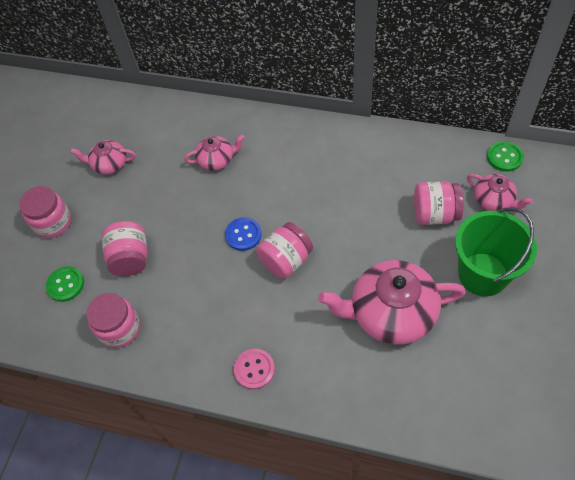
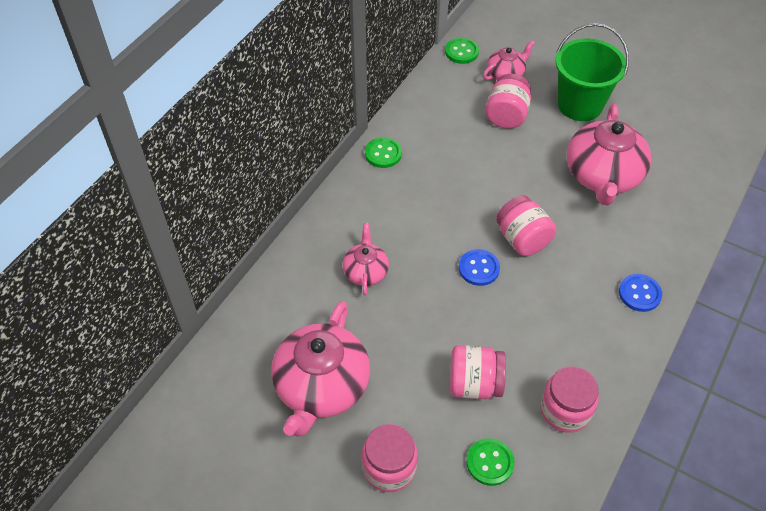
camera: 80 degrees left, 5 degrees down
(109, 164) = (321, 386): pink teapot -> pink teapot, size x1.92
(254, 369) = (639, 294): pink button -> blue button
(344, 135) = (383, 154): none -> green button

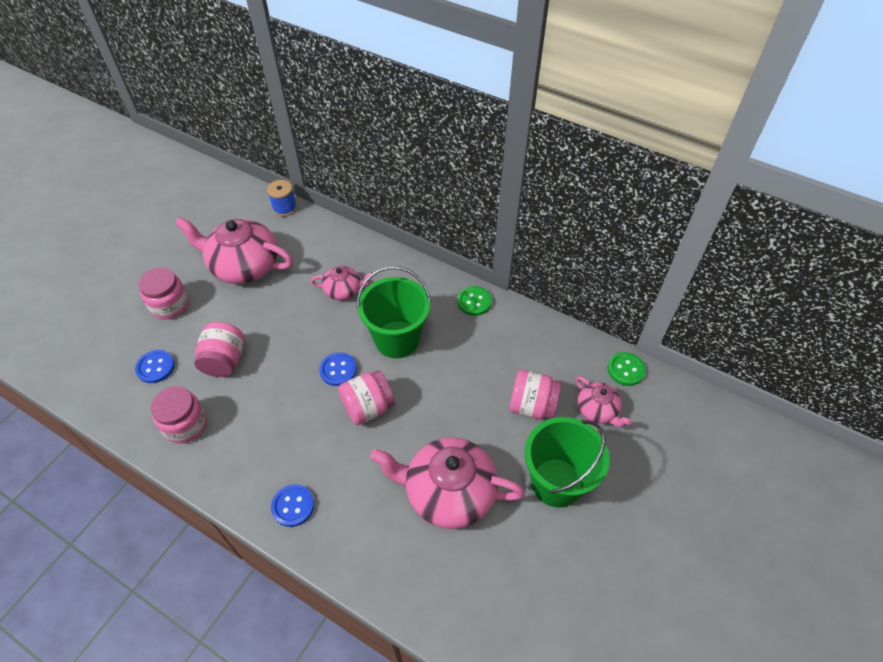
camera: 90 degrees right, 0 degrees up
(215, 351) = (284, 208): none -> blue spool
(435, 218) = (397, 339): none -> green bucket
(490, 462) = (155, 367): green button -> blue button

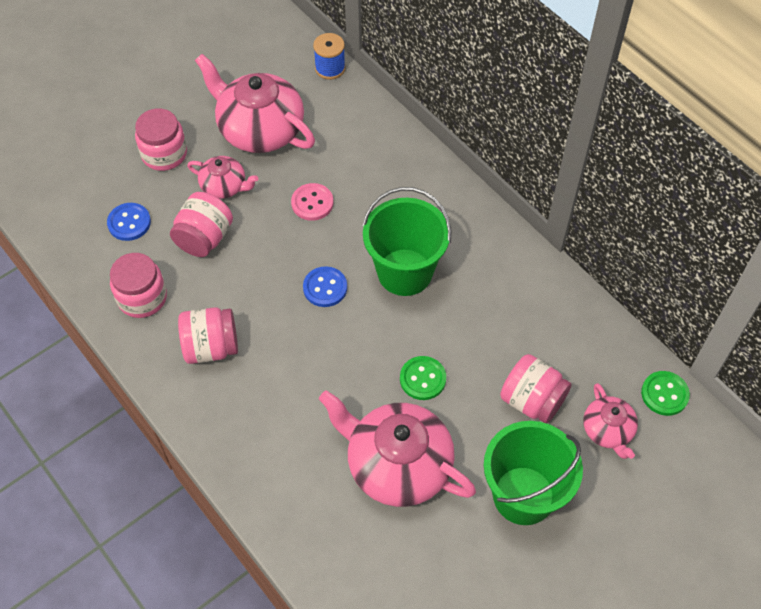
camera: 20 degrees right, 5 degrees up
(293, 506) = (226, 423): blue button -> none
(305, 309) = (312, 203): none -> pink button
(343, 290) = (364, 193): pink teapot -> pink teapot (224, 186)
(368, 407) = (343, 341): pink jar -> pink jar (211, 347)
(474, 302) = (513, 254): green button -> green button (422, 379)

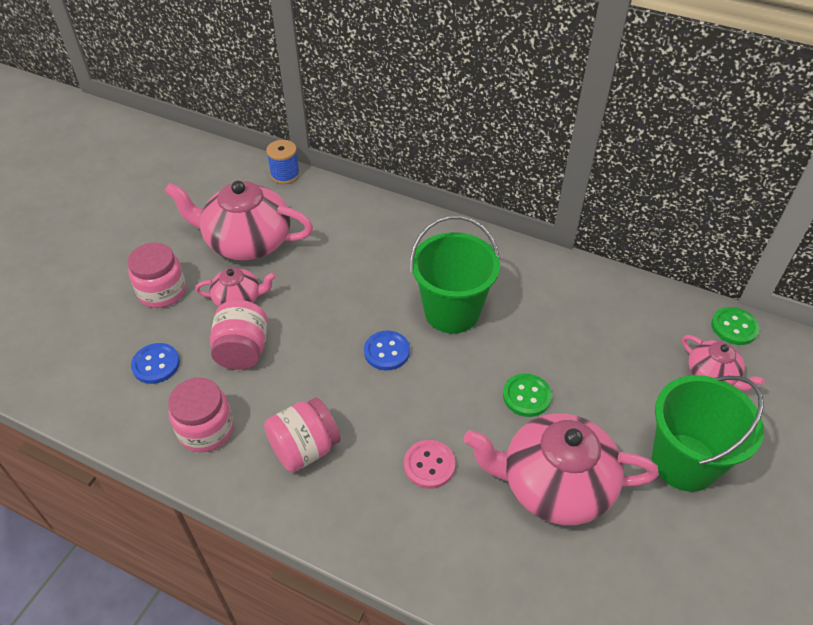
camera: 25 degrees left, 10 degrees down
(312, 203) = (332, 284): pink button -> pink button (429, 465)
(532, 400) = (633, 376): pink jar -> none

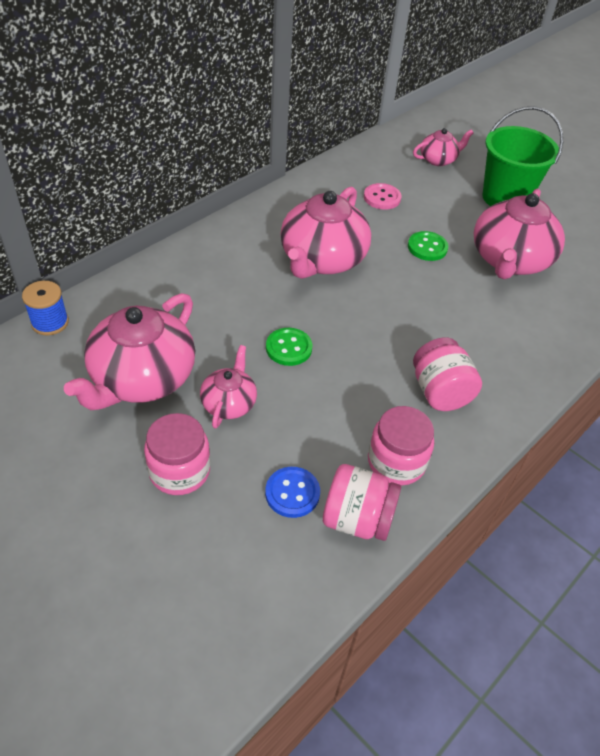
camera: 75 degrees left, 0 degrees up
(242, 351) = (305, 413): pink jar -> pink jar (357, 519)
(387, 351) = (350, 311): blue button -> none
(429, 465) = (477, 319): pink button -> pink button (382, 198)
(452, 312) = (322, 259): green bucket -> pink teapot
(734, 327) = (401, 135): green button -> green button (288, 348)

